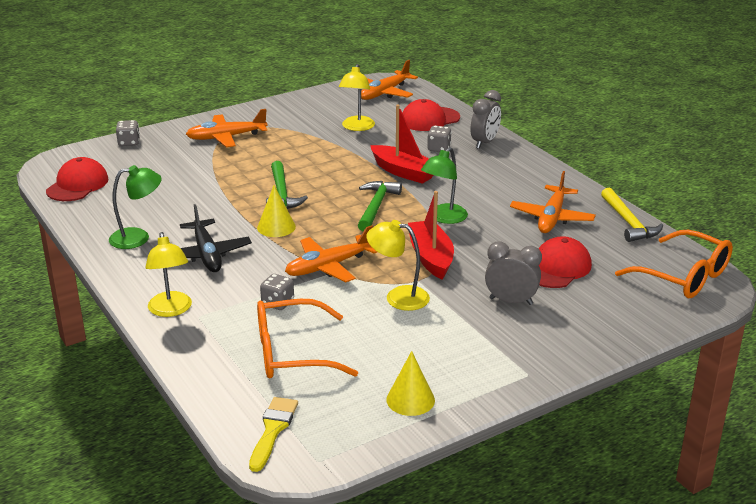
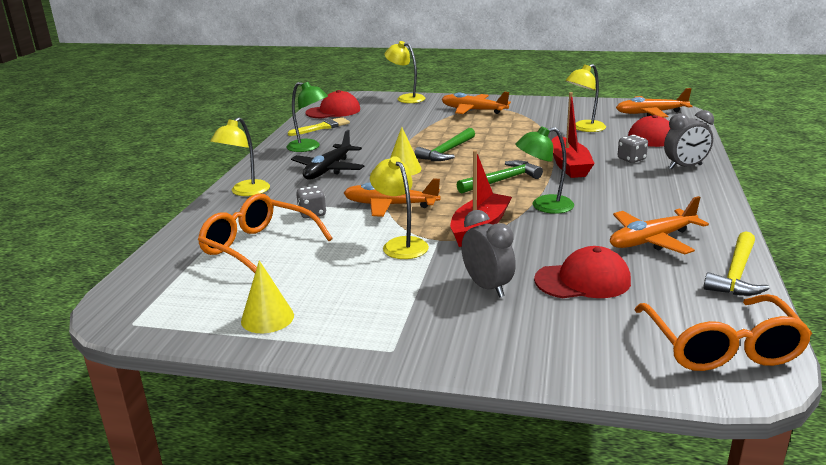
camera: 45 degrees right, 5 degrees down
(129, 142) = (406, 98): grey dice -> yellow lamp
(273, 430) = (150, 288): yellow brush -> yellow brush (322, 127)

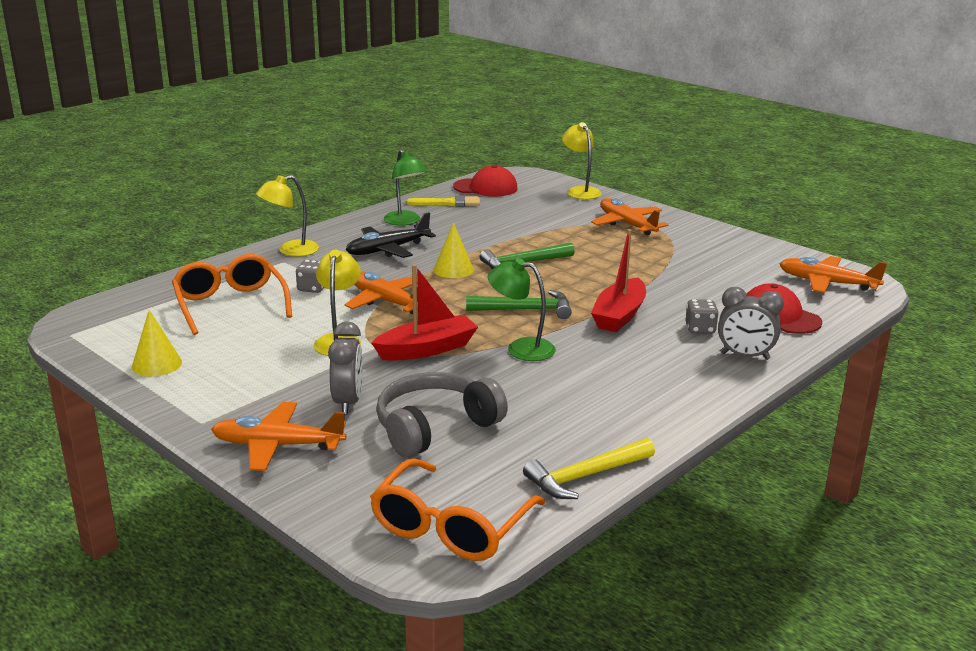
camera: 30 degrees right, 0 degrees up
(583, 280) = (435, 427): red cap -> grey headphones
(584, 128) = (712, 279): yellow lamp -> none
(652, 240) = (564, 416): orange plane -> orange plane (278, 446)

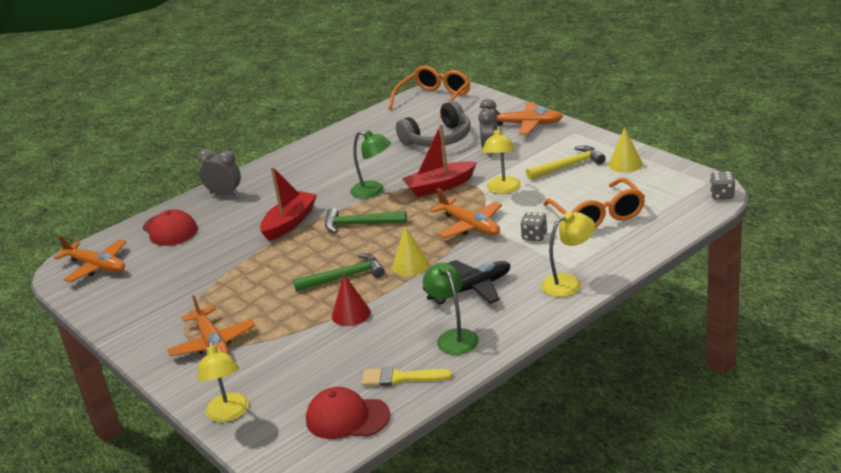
camera: 170 degrees left, 5 degrees up
(505, 238) = (351, 314): none -> red cone
(585, 476) = (363, 122): yellow hammer -> yellow hammer (568, 166)
(700, 329) = (238, 214): grey dice -> grey dice (722, 195)

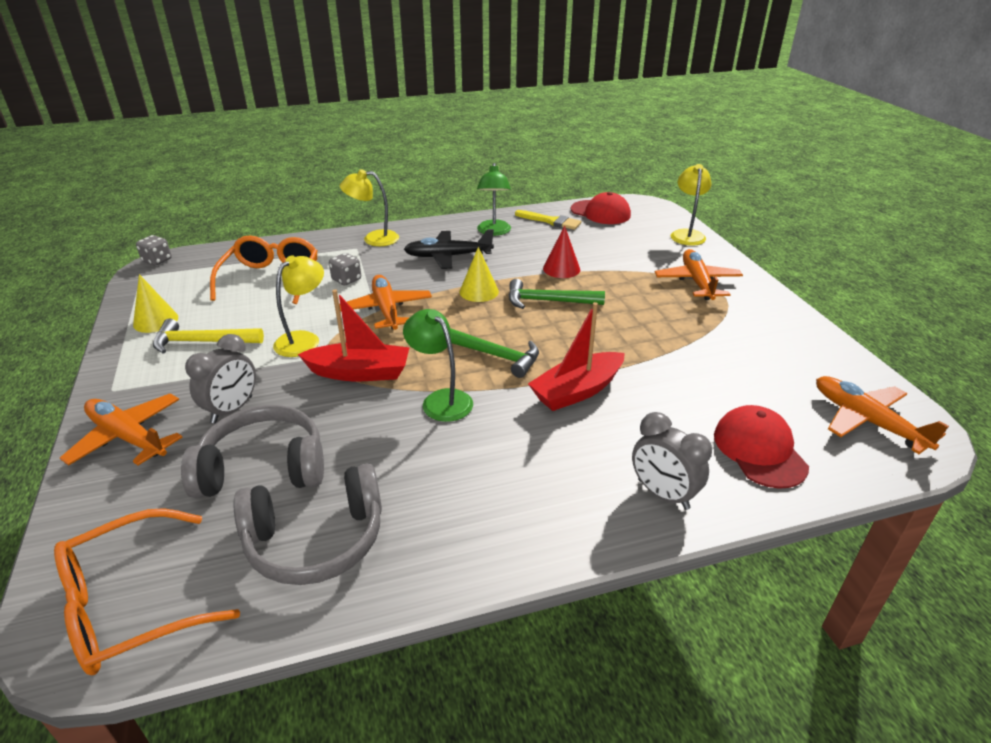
camera: 160 degrees left, 5 degrees up
(383, 131) = (316, 540): none -> grey headphones

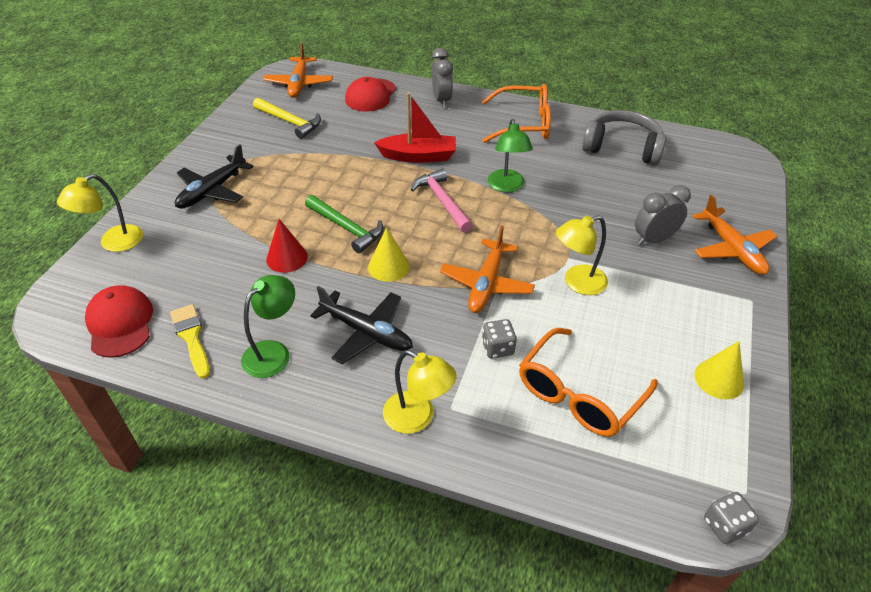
camera: 145 degrees left, 10 degrees up
(131, 605) = (718, 157): orange glasses -> orange glasses (524, 124)
(202, 342) = (671, 323): yellow hammer -> yellow hammer (290, 122)
(263, 468) = (640, 191): grey headphones -> none
(360, 372) = (548, 230): red boat -> none
(493, 355) = (442, 201): green hammer -> pink hammer
(697, 282) = (212, 190): orange plane -> black plane

